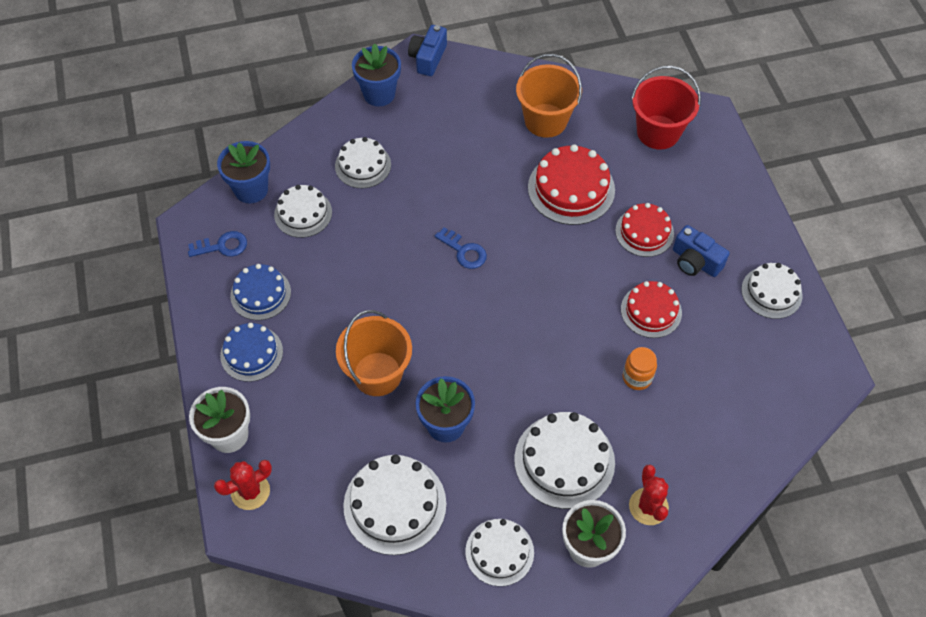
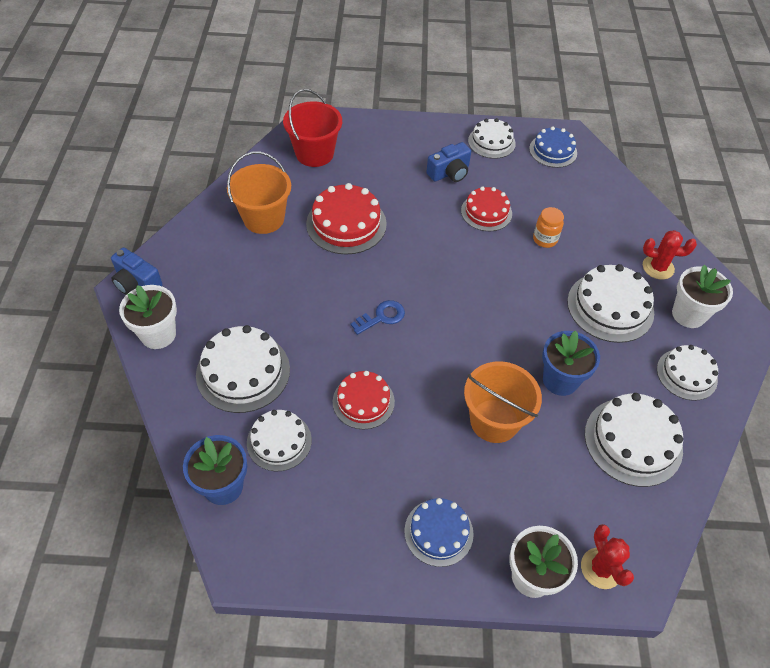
camera: 75 degrees left, 5 degrees down
(222, 246) = (288, 533): blue key -> none
(260, 294) = (366, 506): blue cake -> blue cake (553, 151)
(363, 165) = (243, 372): white cake -> white cake, size x1.53
(379, 94) = (158, 334): blue flower pot -> white flower pot
(644, 232) = (410, 192): red cake -> red cake (363, 401)

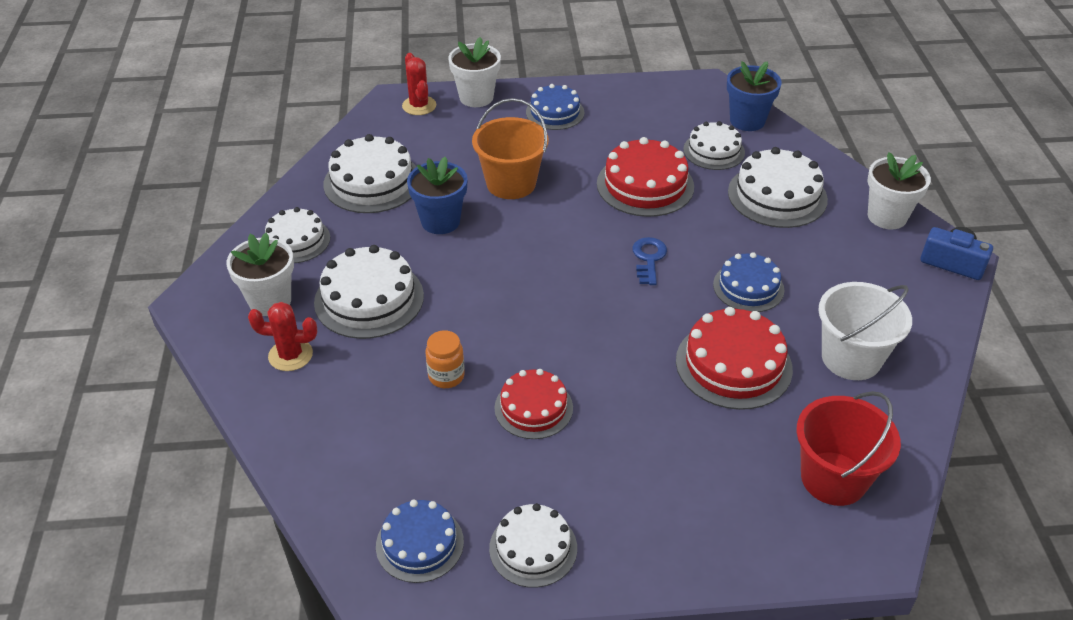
camera: 175 degrees right, 10 degrees down
(264, 218) = (851, 358): orange bucket -> white bucket
(311, 281) = (748, 287): none -> blue cake
(363, 401) = (645, 185): red cake -> red cake, size x1.53
(382, 317) = (649, 258): blue key -> blue key turned 135 degrees clockwise
(449, 173) = (600, 471): blue camera -> none

